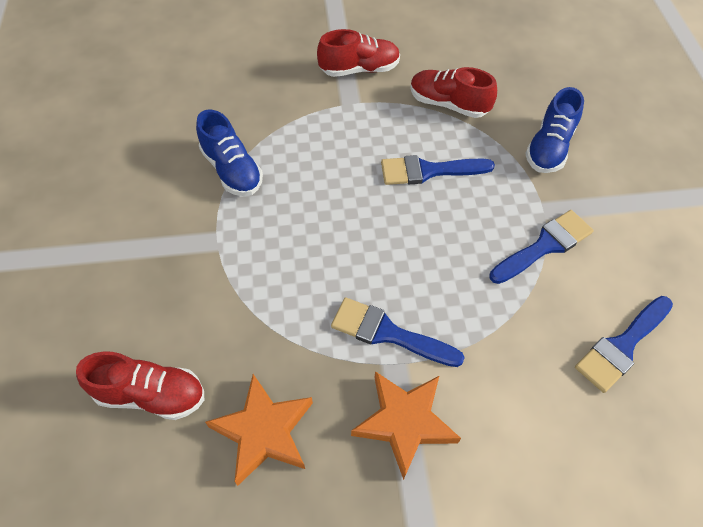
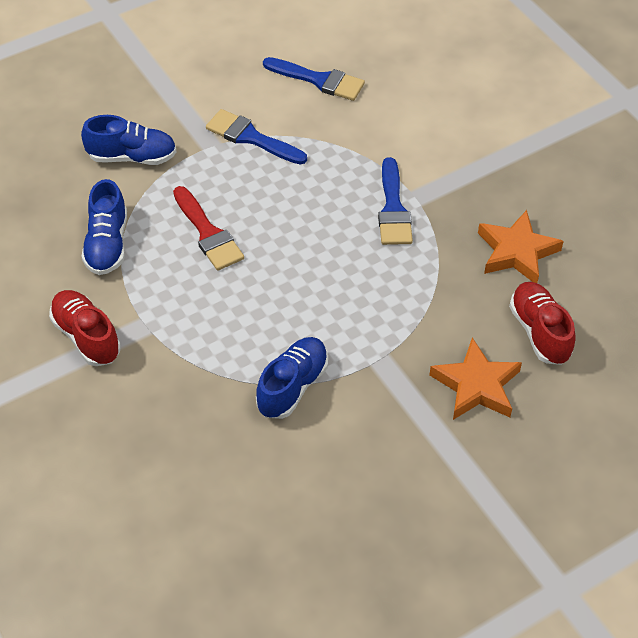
camera: 115 degrees left, 5 degrees down
(404, 422) = (455, 178): orange star -> orange star (476, 385)
(429, 171) = (208, 233): blue brush -> red brush
(448, 104) = (107, 244): red shoe -> blue shoe

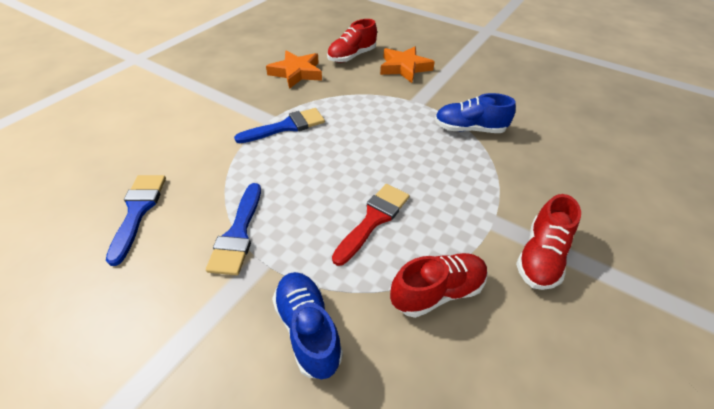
camera: 115 degrees left, 5 degrees down
(107, 244) = (437, 292): blue shoe -> red shoe

